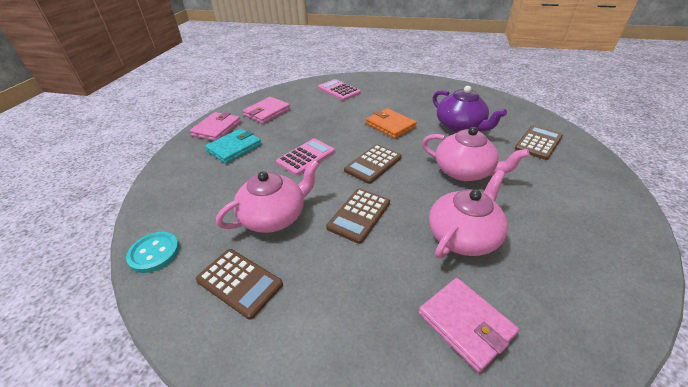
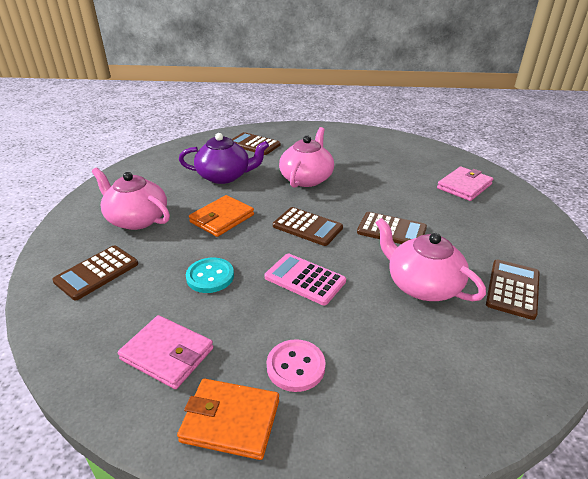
camera: 100 degrees left, 5 degrees down
(154, 253) = (533, 373): turquoise button -> turquoise button (210, 276)
(217, 129) = (230, 421): pink wallet -> orange wallet
(234, 148) = (295, 366): turquoise wallet -> pink button
(339, 90) = (97, 272): pink calculator -> brown calculator
(460, 126) = (225, 176): purple teapot -> purple teapot turned 45 degrees clockwise
(463, 236) = (389, 183): pink teapot -> pink teapot (136, 219)

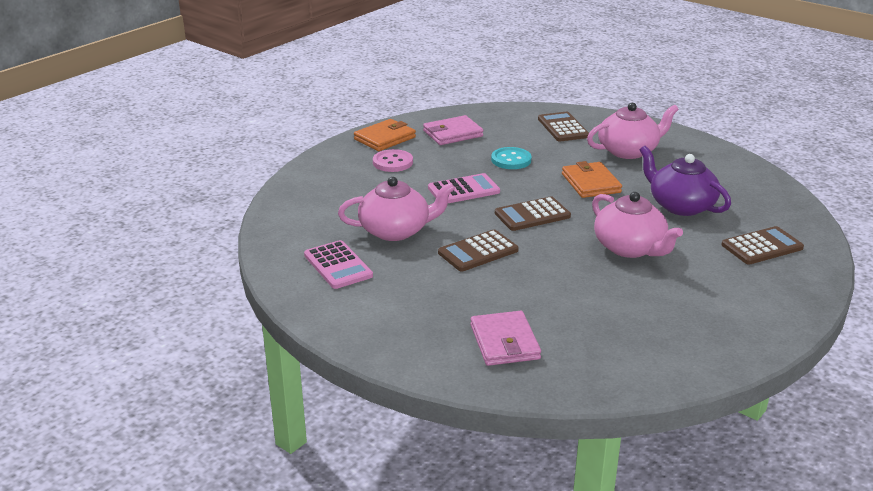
camera: 125 degrees right, 5 degrees down
(225, 176) = (680, 205): purple teapot -> purple teapot turned 105 degrees clockwise
(512, 289) = (338, 265): brown calculator -> pink calculator

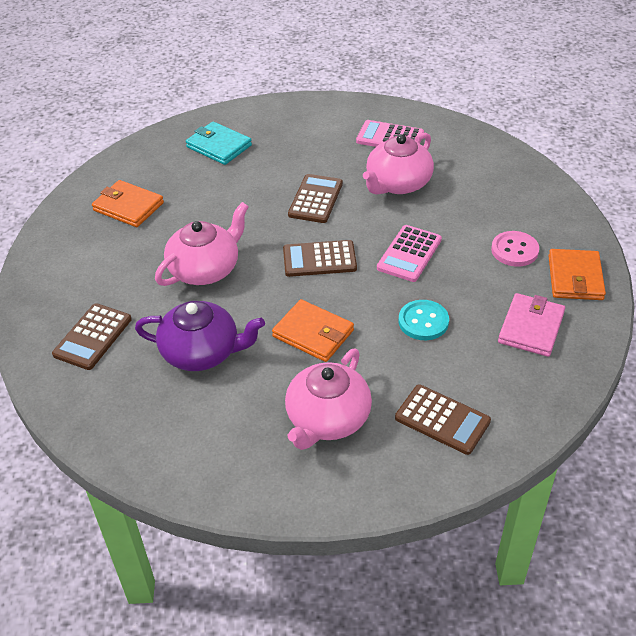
camera: 140 degrees right, 15 degrees up
(504, 342) = (219, 146): pink wallet -> turquoise wallet
(532, 215) = (319, 259): brown calculator -> brown calculator turned 120 degrees counterclockwise
(630, 248) = (205, 269): pink teapot -> pink teapot turned 120 degrees clockwise
(659, 328) = (128, 207): none -> orange wallet

